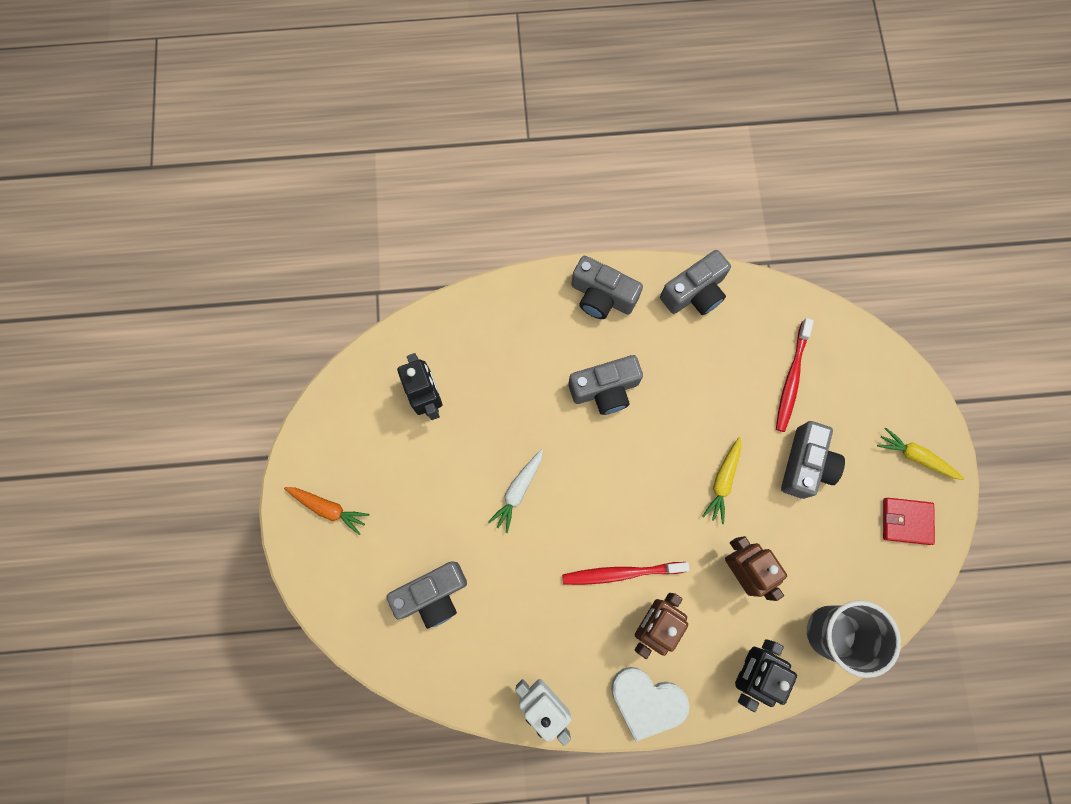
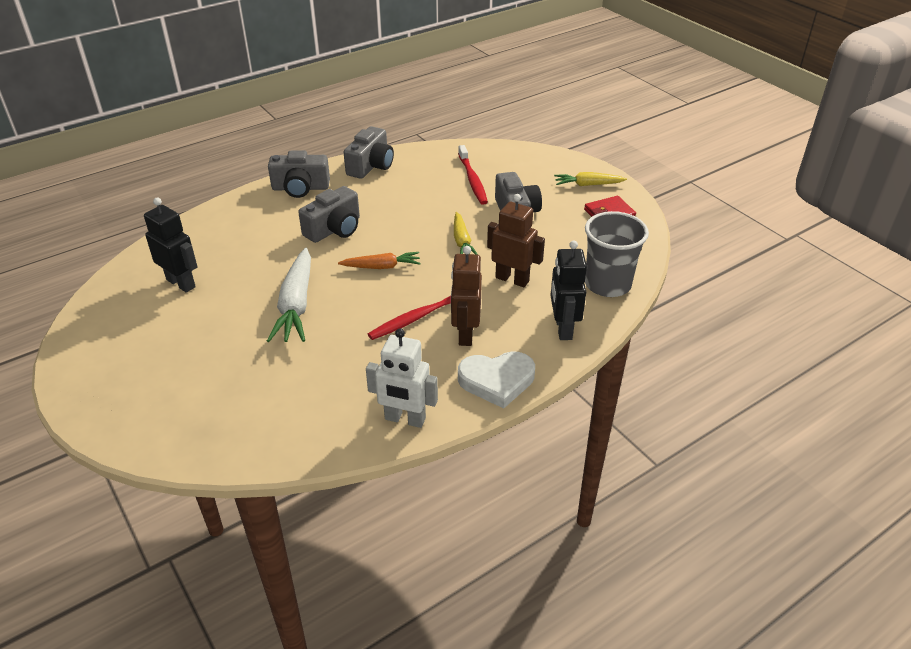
camera: 30 degrees left, 35 degrees down
(328, 508) = (114, 380): orange carrot -> orange carrot (382, 267)
(433, 595) = (253, 395): grey camera -> none
(518, 491) = (296, 305): white carrot -> white carrot, size x1.67

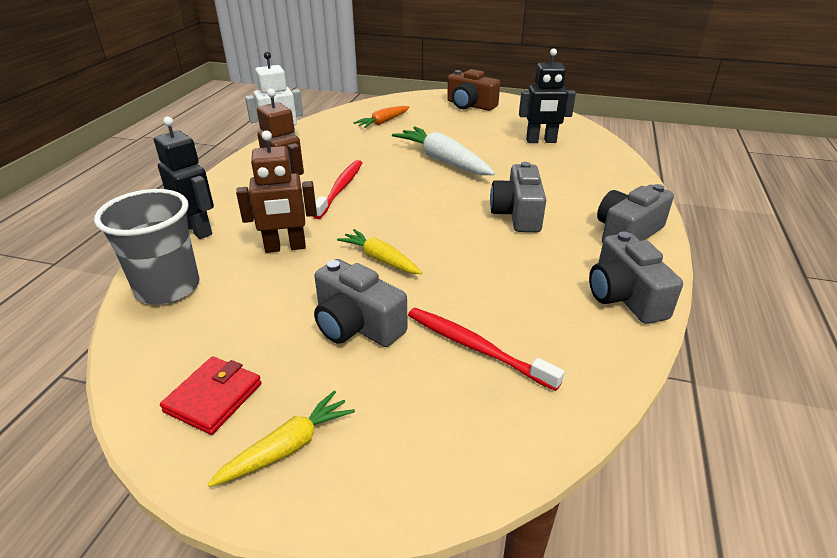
camera: 140 degrees right, 5 degrees down
(121, 380) = (470, 105): none -> brown camera
(382, 267) = (423, 206): orange carrot -> orange carrot (383, 122)
(497, 381) = (233, 180): white heart -> none

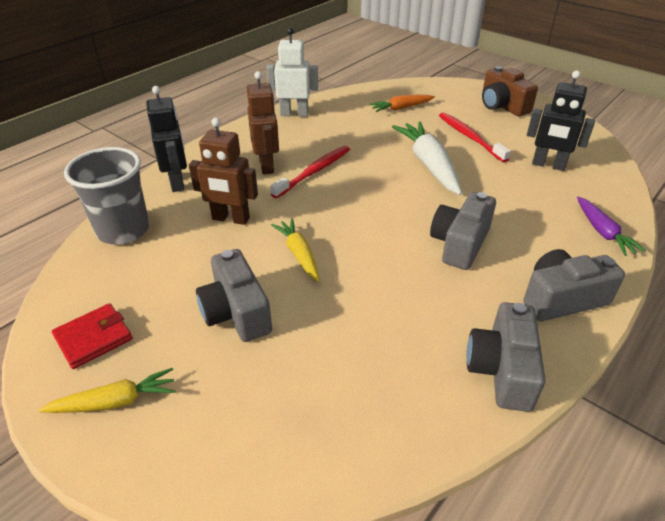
camera: 25 degrees right, 5 degrees up
(475, 347) = (318, 370): red toothbrush -> red toothbrush (469, 137)
(618, 179) = (602, 232): none -> purple carrot

